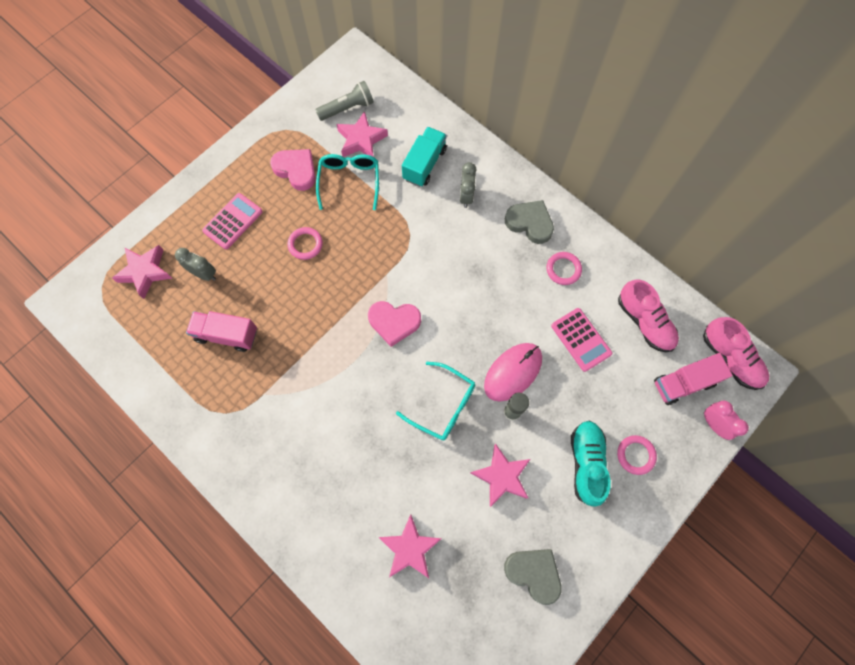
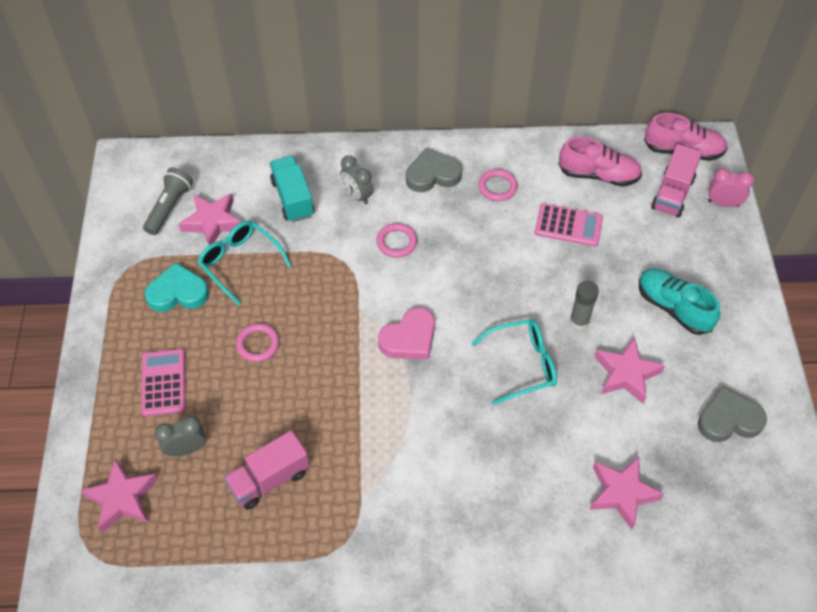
camera: 45 degrees left, 15 degrees down
(296, 170) = (178, 293): pink heart -> turquoise heart
(513, 372) = (546, 292): pink mouse -> none
(635, 455) = (698, 271): pink ring -> pink ring (396, 242)

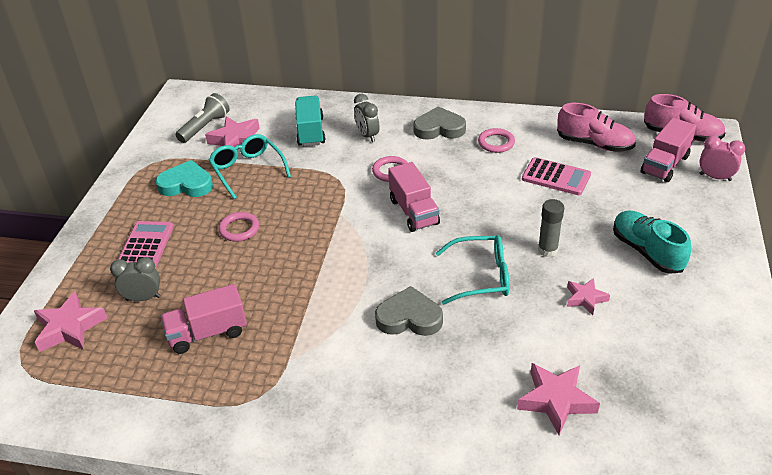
camera: 15 degrees right, 15 degrees down
(409, 338) = (378, 242): pink heart -> none
(435, 293) = (414, 212): none -> pink truck
(626, 374) = (585, 298): pink star -> pink star, size x0.62
(728, 419) = (688, 352): grey heart -> grey heart (409, 317)

